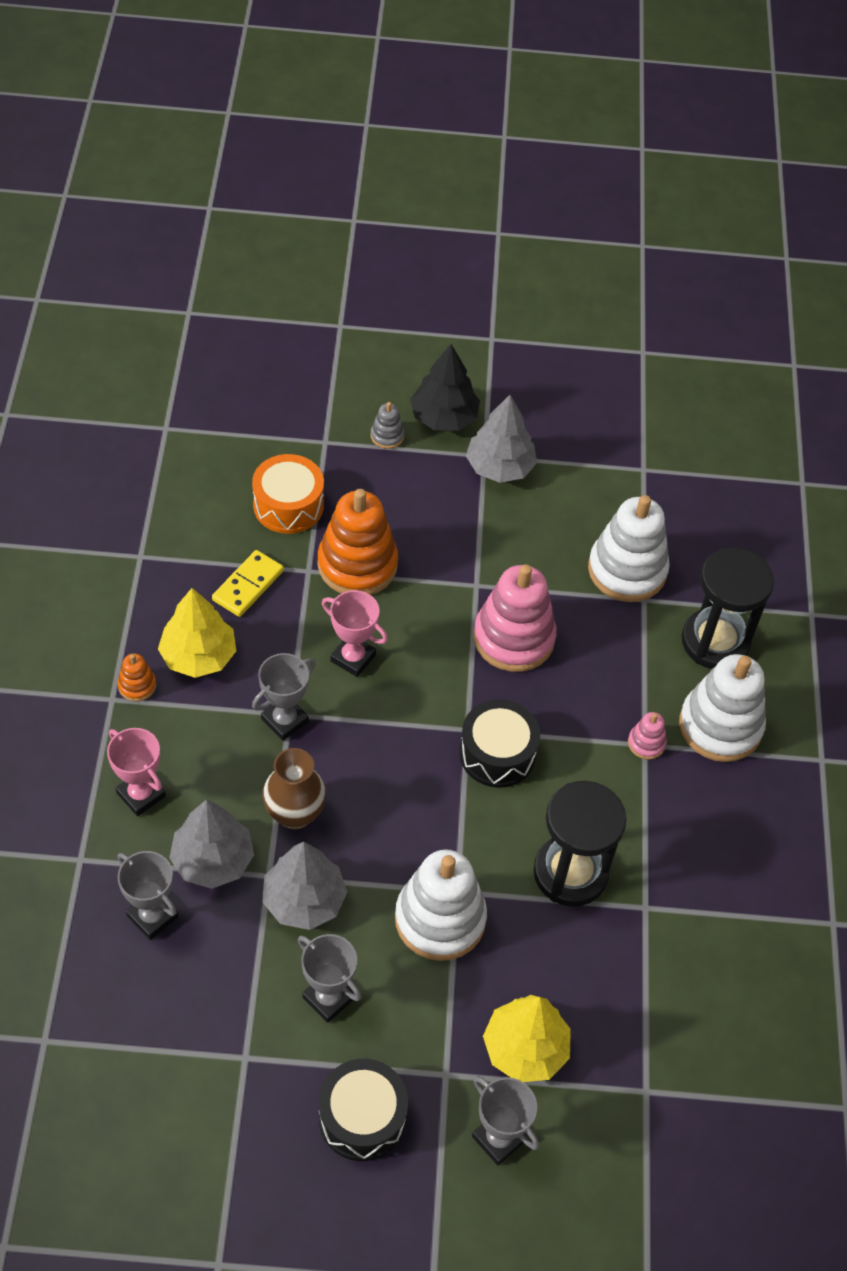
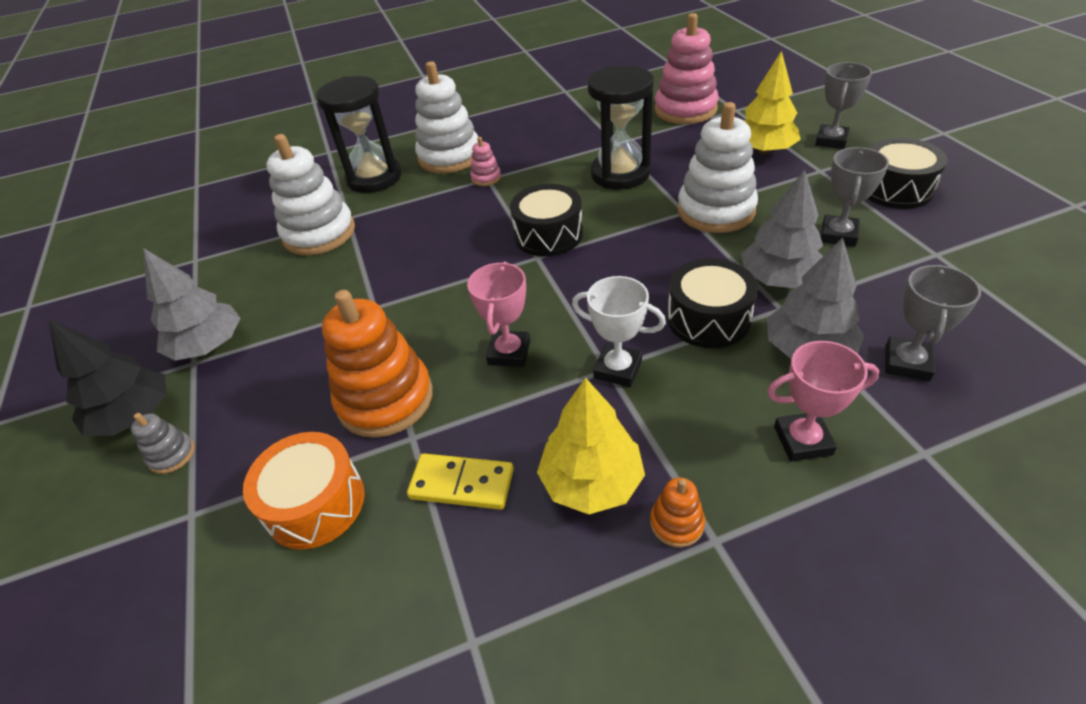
camera: 105 degrees left, 10 degrees down
(141, 795) = (802, 440): pink trophy -> pink trophy turned 60 degrees clockwise
(285, 720) = (618, 369): grey trophy -> white trophy
(294, 814) = (708, 318): brown vase -> black drum
(513, 638) = (425, 265): pink stacking toy -> pink stacking toy (685, 110)

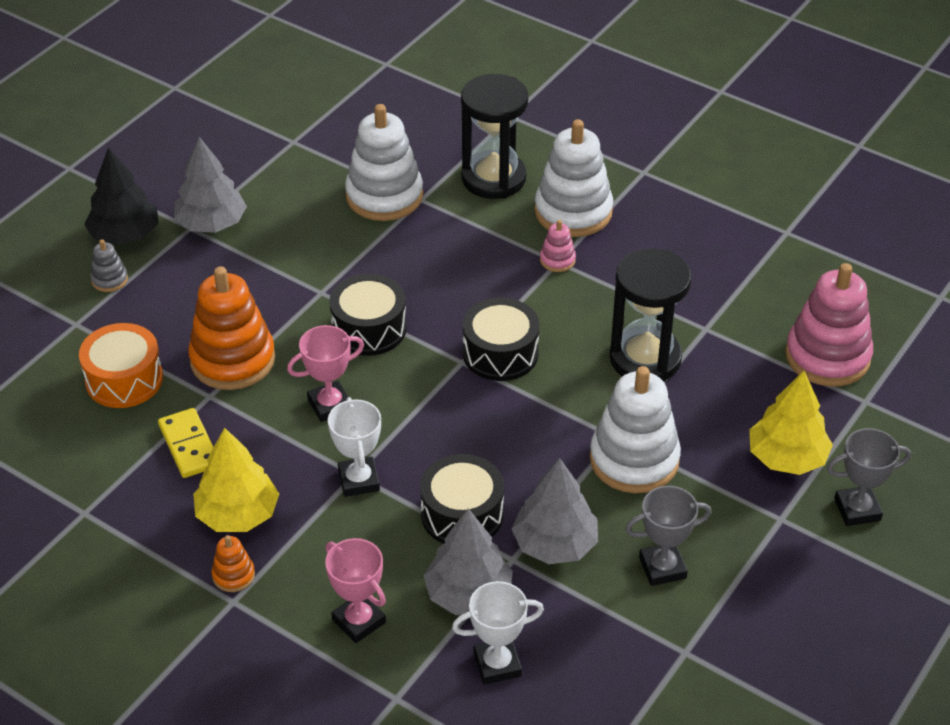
camera: 50 degrees right, 0 degrees up
(895, 189) = (789, 592): black drum -> black drum (369, 328)
(907, 363) = (497, 664): grey trophy -> white trophy

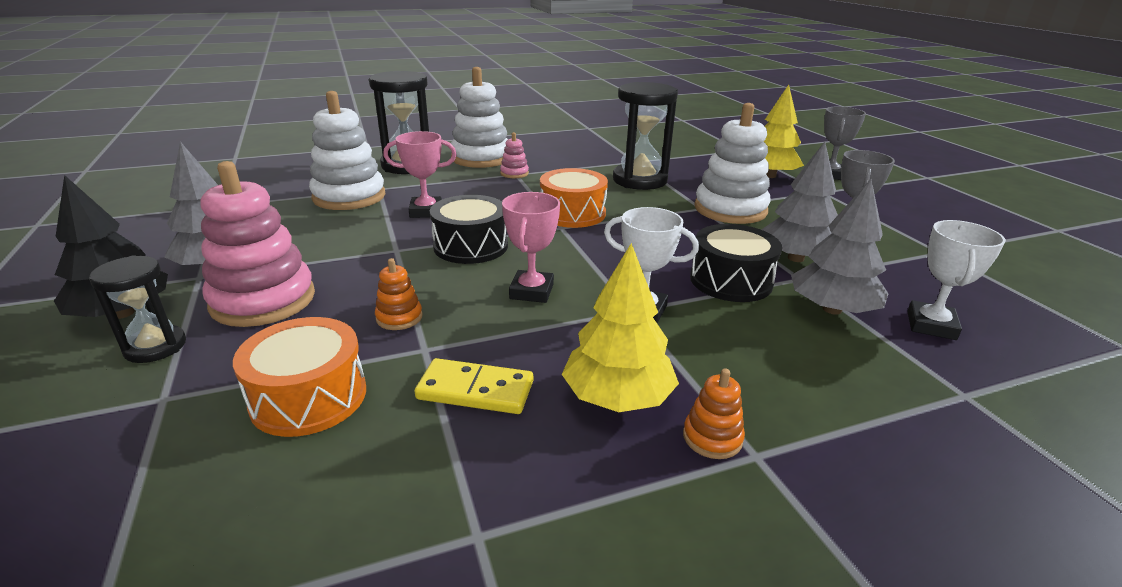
camera: 55 degrees left, 15 degrees down
(109, 280) = (155, 347): grey stacking toy -> black hourglass
(232, 360) = (399, 317): orange stacking toy -> orange stacking toy, size x0.45
(359, 621) = (838, 377): pink trophy -> pink trophy (426, 211)
(500, 353) = (572, 213): black drum -> orange drum
(827, 356) = (696, 146): pink stacking toy -> pink stacking toy (263, 300)

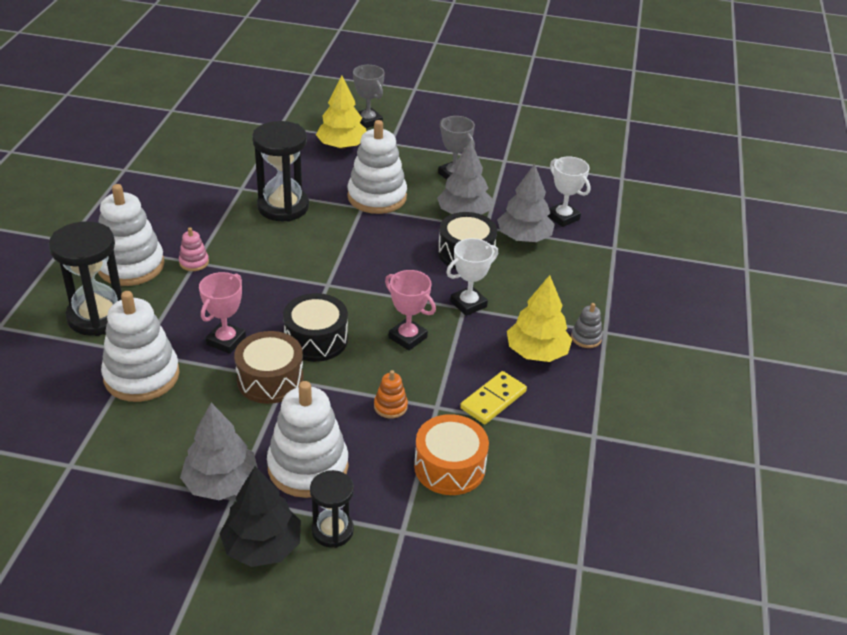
camera: 60 degrees left, 10 degrees up
(263, 300) = (308, 467): pink stacking toy -> white stacking toy
(389, 243) = (270, 379): none -> brown drum
(572, 213) = (309, 268): orange drum -> none
(712, 438) = (586, 338): orange stacking toy -> grey stacking toy

